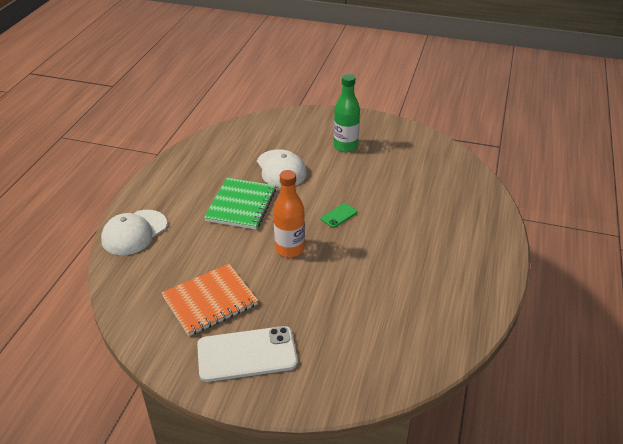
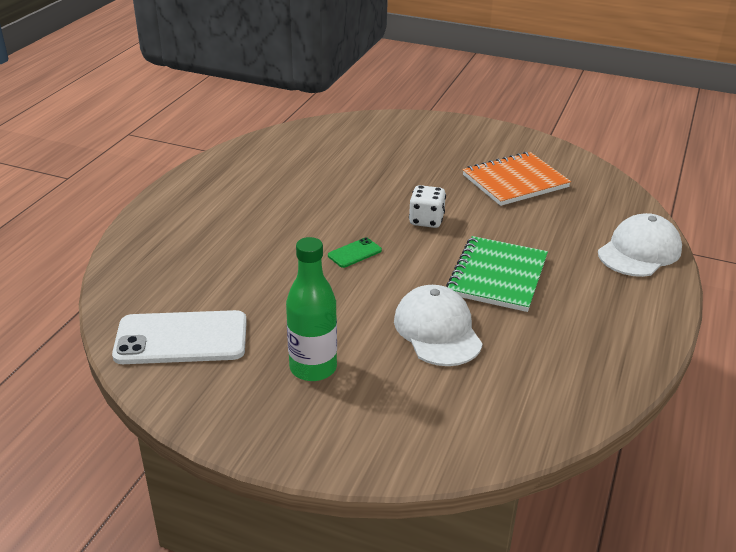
camera: 175 degrees left, 5 degrees down
(247, 354) = (469, 145): white phone -> white phone (181, 338)
(289, 249) = (426, 220): orange bottle -> white dice

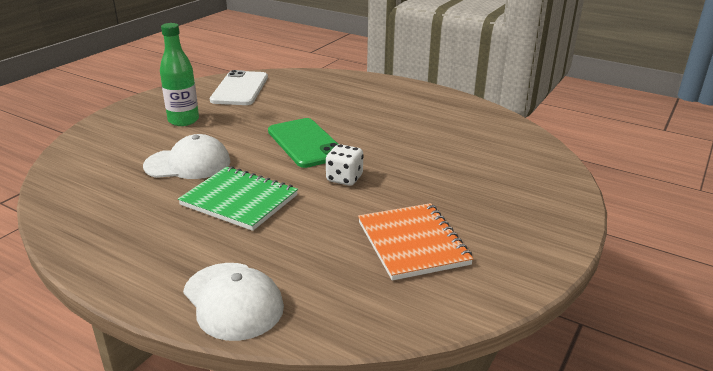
camera: 100 degrees right, 5 degrees down
(354, 253) = (306, 143): green phone -> green phone, size x2.19

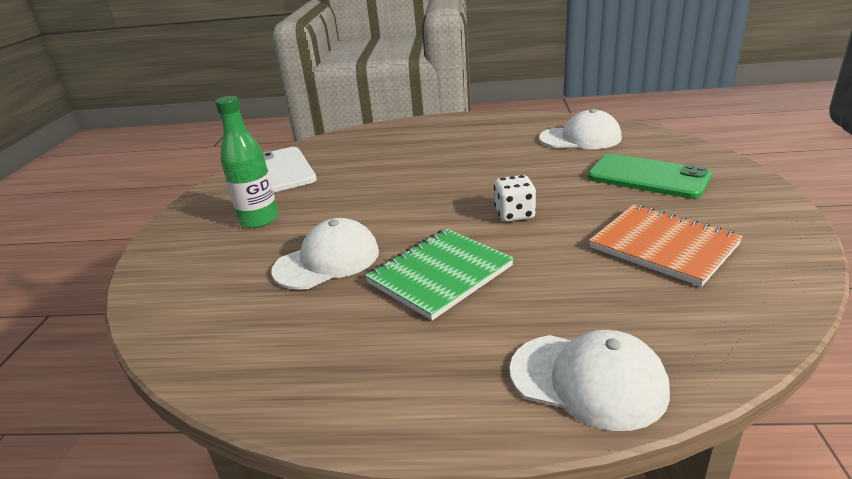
camera: 25 degrees left, 0 degrees up
(239, 200) = (439, 274): green notebook -> green notebook turned 45 degrees counterclockwise
(306, 143) = (428, 196): green phone -> green phone (648, 177)
(485, 136) = (580, 138): none -> white cap

